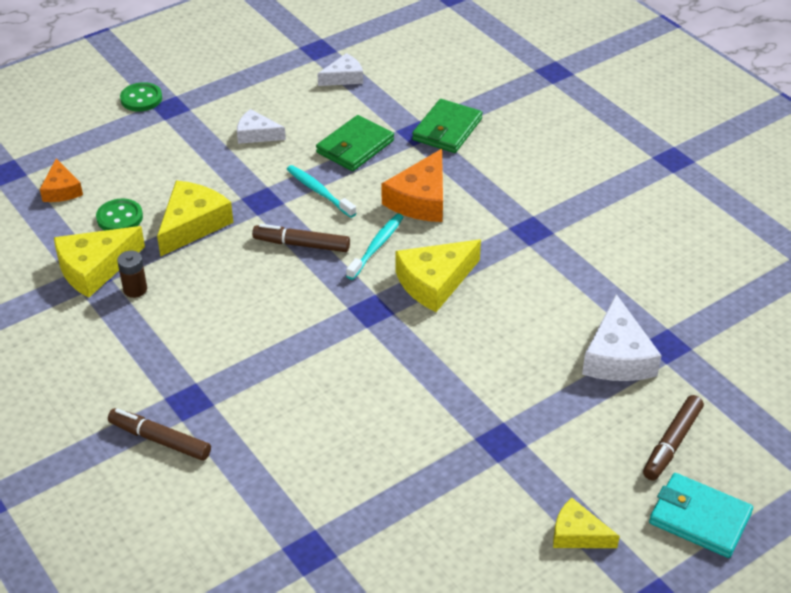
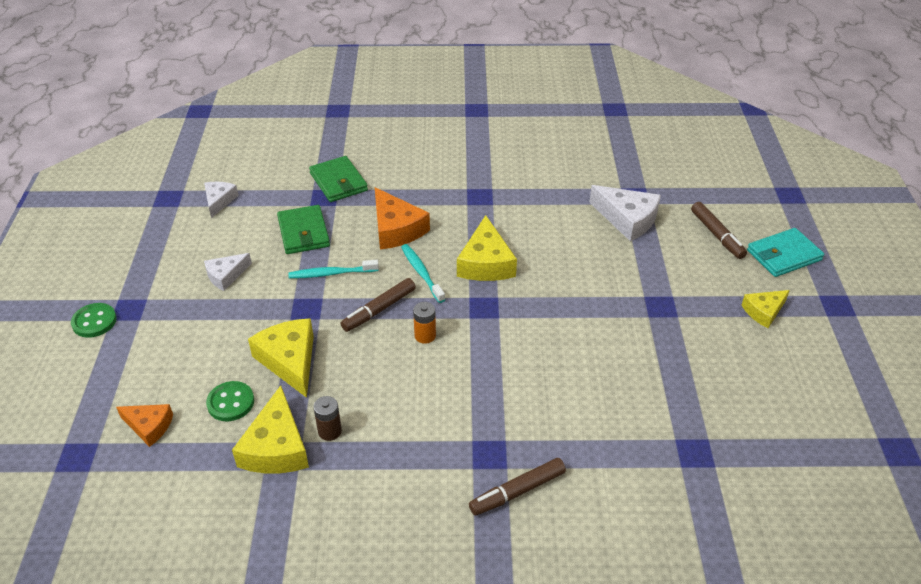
camera: 55 degrees left, 0 degrees up
(296, 290) = (425, 335): none -> orange battery

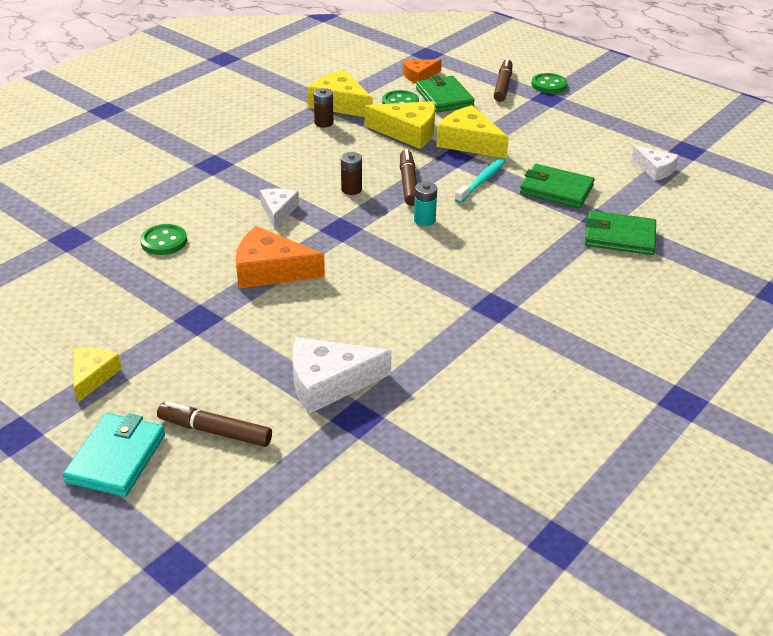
camera: 130 degrees right, 5 degrees down
(189, 378) = (444, 97): none -> green wallet
(226, 275) = (539, 140): white cheese -> white cheese (278, 211)
(396, 229) = (503, 235): orange cheese -> orange cheese (270, 270)
(421, 273) = (424, 220): turquoise toothbrush -> turquoise battery
(425, 335) = (351, 189): orange battery -> brown battery
(485, 263) = (391, 257): yellow cheese -> yellow cheese (469, 142)
(517, 491) = (172, 160): brown marker -> brown marker (503, 86)
(621, 390) = (164, 241): none -> green button

